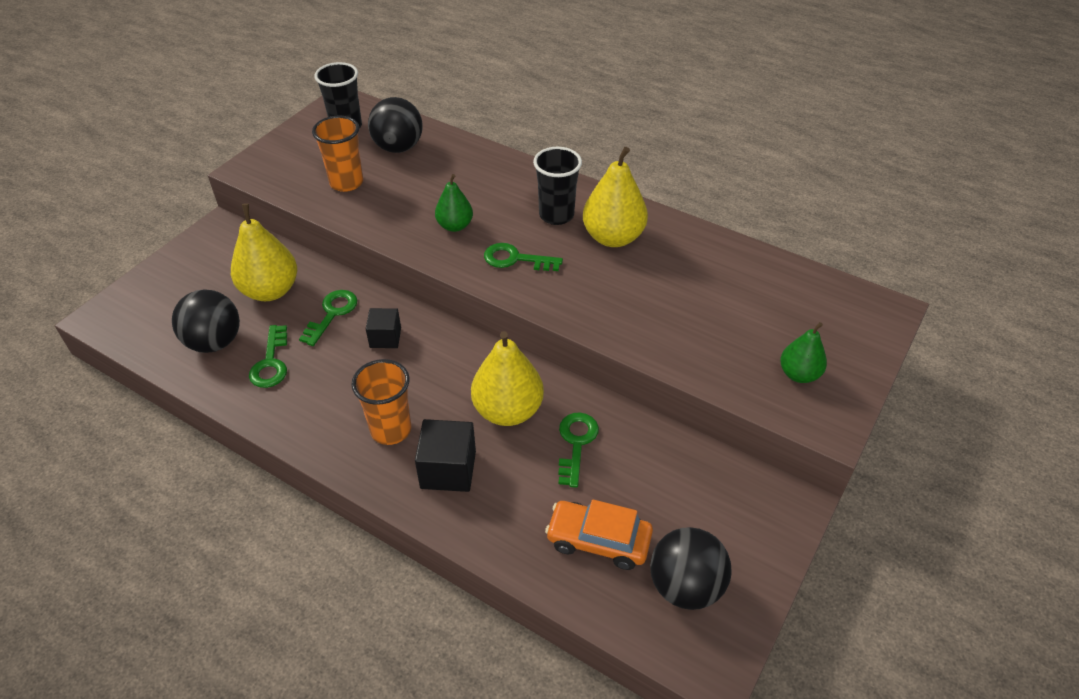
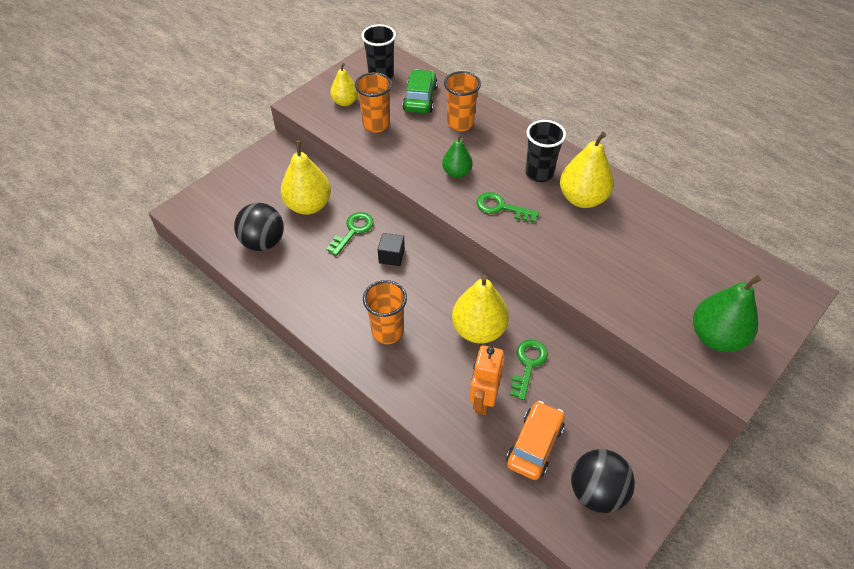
camera: 10 degrees right, 5 degrees up
(271, 362) = (303, 264): green key -> none
(304, 161) = (345, 102): none -> yellow pear
(398, 147) = (420, 99): black ball -> green car
(448, 469) = (427, 370): black cube -> none
(452, 170) = (460, 123): none -> orange cup
(525, 495) = (483, 400): none -> orange robot
(598, 541) = (534, 445): orange car -> orange car turned 90 degrees clockwise
(799, 374) = (716, 337): green pear -> green pear, size x1.67

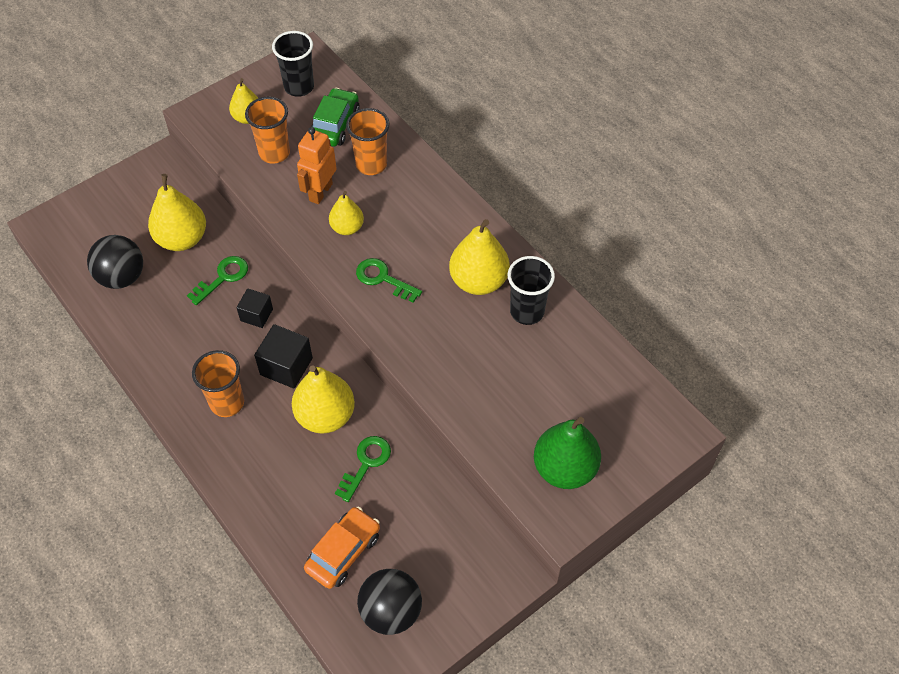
camera: 10 degrees right, 5 degrees up
(431, 294) = (286, 366): none -> black cube
(456, 172) = (347, 228): green pear -> yellow pear
(483, 400) = (305, 495): orange robot -> orange robot (320, 192)
(539, 173) = (440, 242): black cup -> black cup (527, 311)

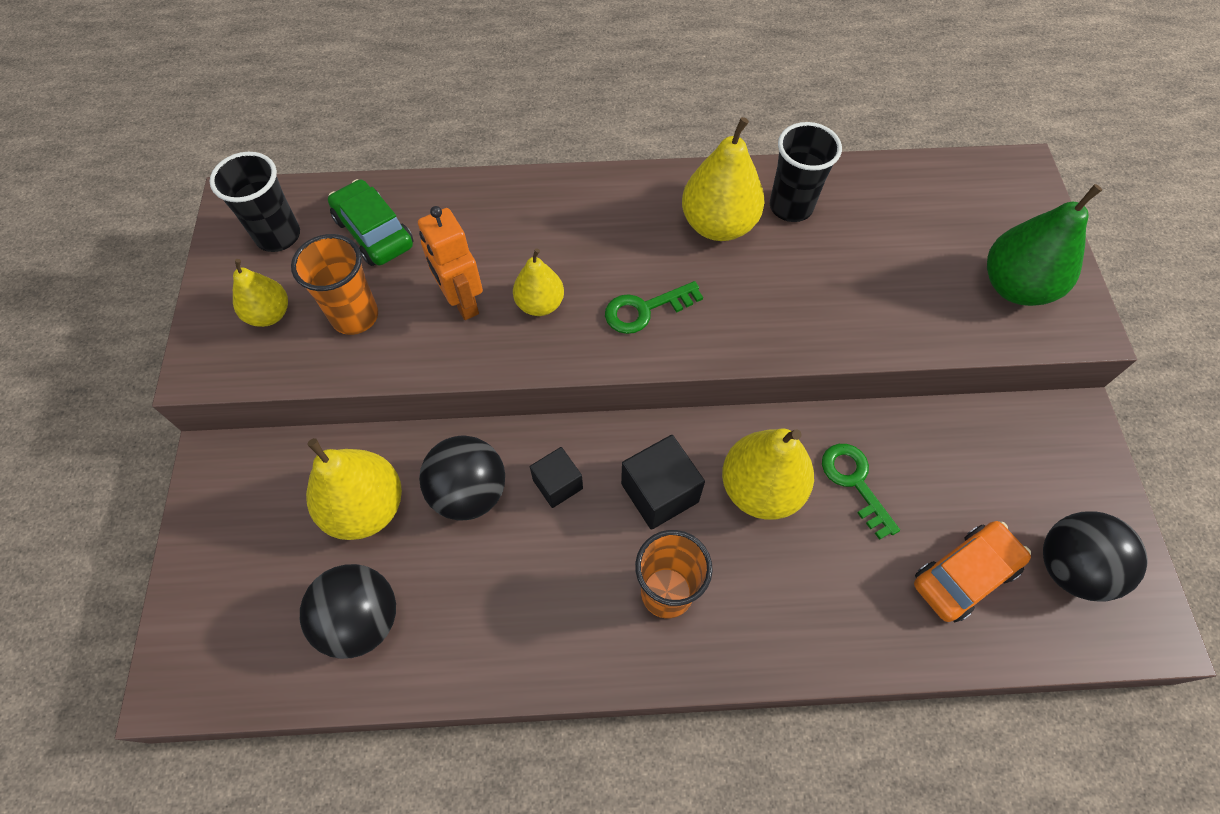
camera: 55 degrees left, 5 degrees up
(223, 278) = (469, 492): green key -> black ball
(343, 552) = (964, 575): orange car -> orange car turned 75 degrees clockwise
(371, 164) = (468, 231): orange cup -> none

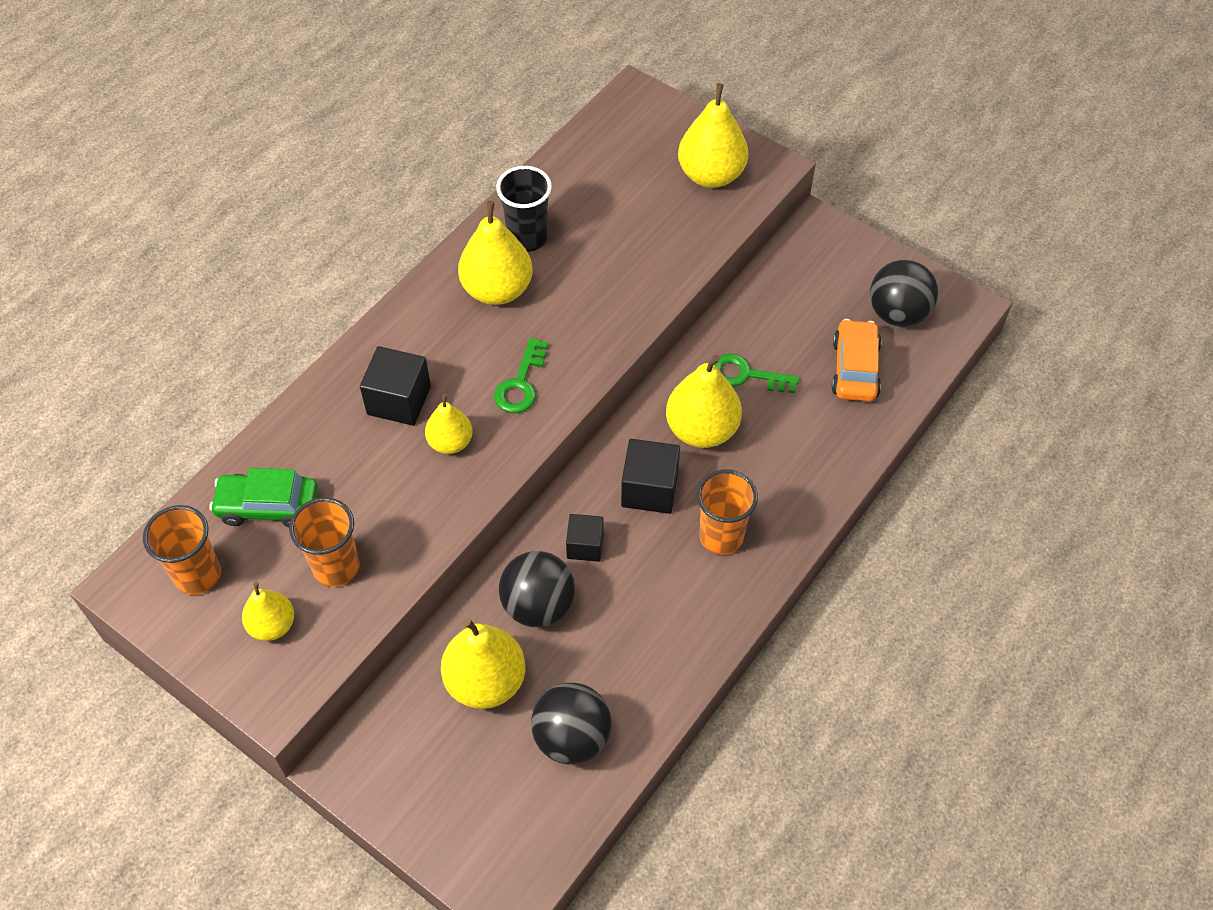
camera: 50 degrees left, 5 degrees down
(278, 236) = (198, 575): black cup -> orange cup
(462, 302) = (397, 489): orange robot -> none
(546, 240) = (399, 400): none -> black cube
(1015, 286) = (711, 175): green pear -> yellow pear

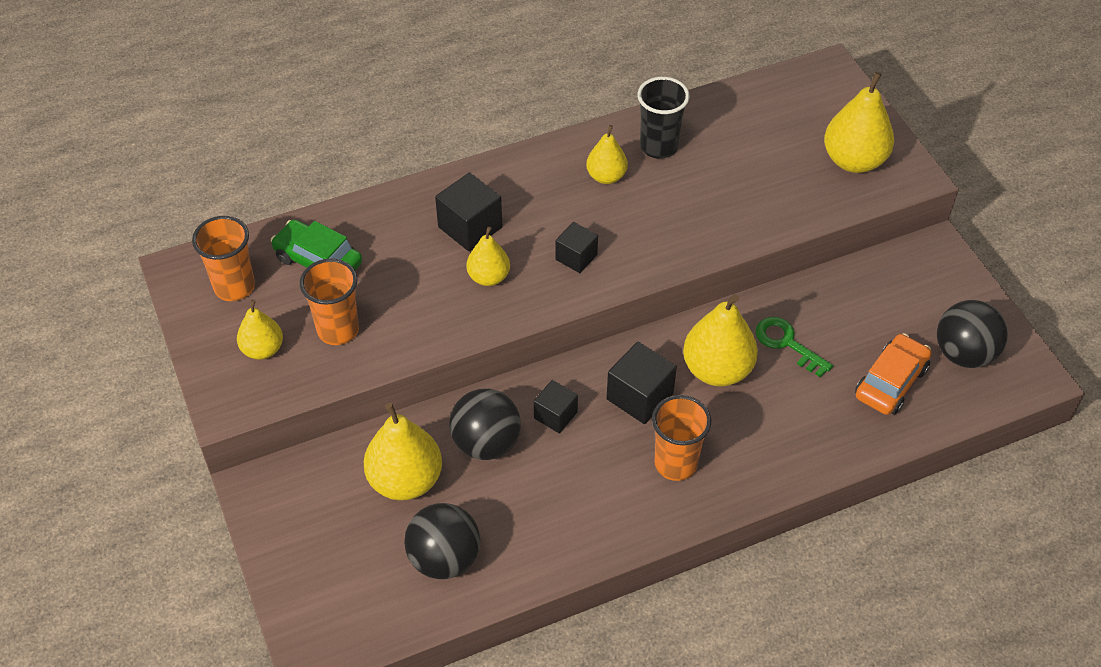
camera: 30 degrees right, 5 degrees down
(497, 289) = (606, 176): yellow pear -> yellow pear, size x0.60
(521, 383) = (576, 257): green key -> black cube

